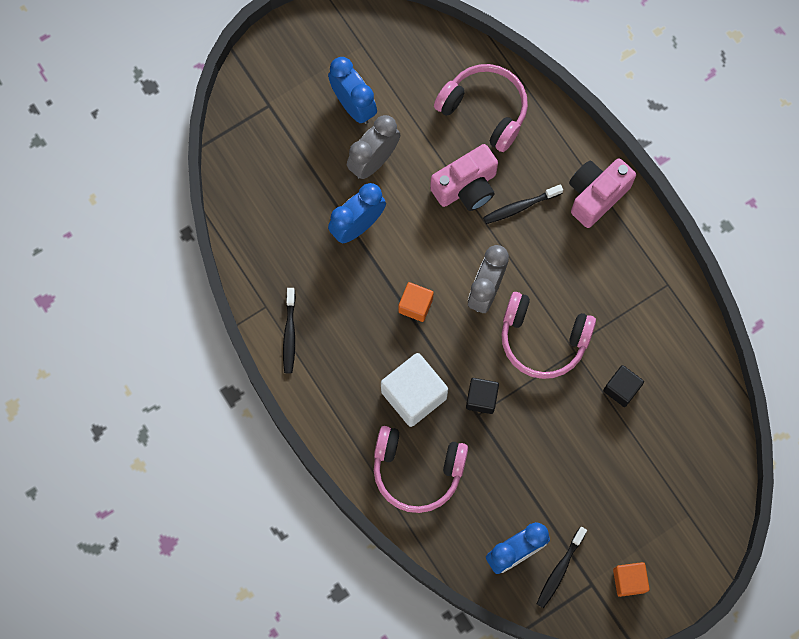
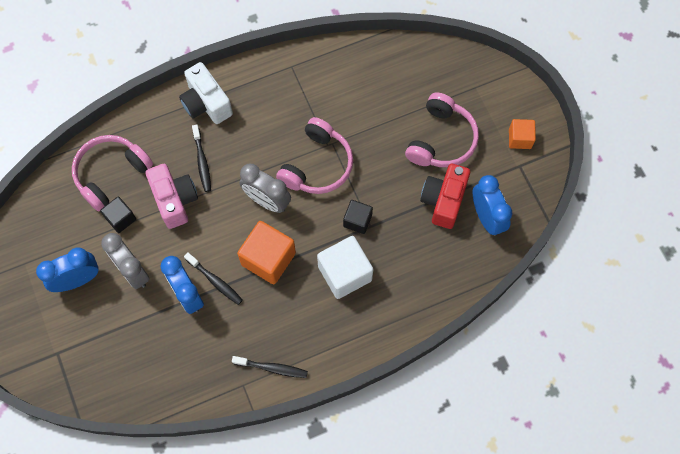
camera: 80 degrees left, 5 degrees down
(415, 305) = (268, 259): orange cube -> orange cube, size x1.74
(417, 471) = (409, 282): pink headphones -> pink headphones (441, 140)
(526, 497) = (443, 201): none -> red camera
(559, 570) = (505, 187): black toothbrush -> black toothbrush (215, 281)
(596, 195) = (206, 103): pink camera -> white camera
(621, 389) = (368, 115): black cube -> black cube (121, 218)

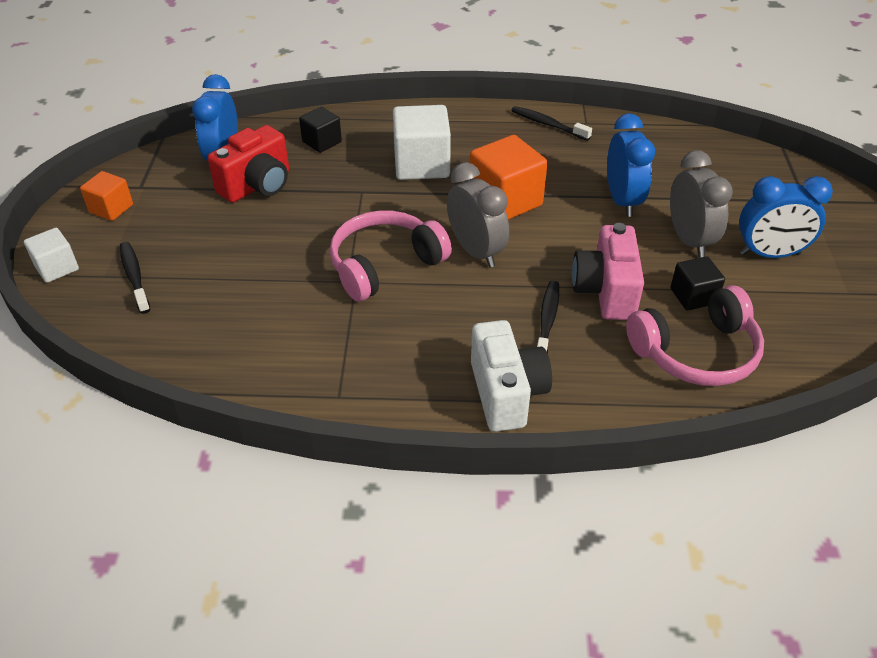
camera: 155 degrees left, 25 degrees down
(215, 281) = (582, 201): black toothbrush -> black toothbrush (134, 276)
(357, 220) = (373, 200): black cube -> black cube (322, 142)
(441, 140) = (204, 238): pink headphones -> none
(507, 81) = (57, 268): none -> white cube

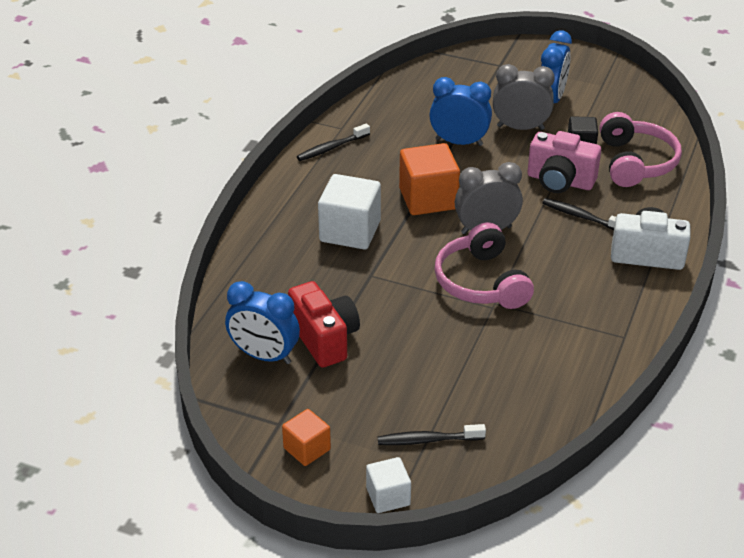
camera: 70 degrees left, 5 degrees down
(322, 142) = (275, 285): black cube -> none

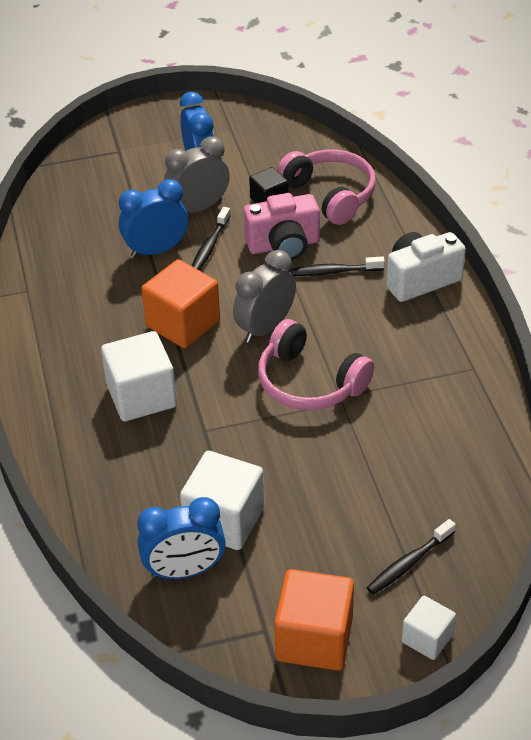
camera: 35 degrees left, 5 degrees up
(307, 449) = (314, 639): orange cube -> orange cube, size x1.74
(324, 339) = (224, 520): red camera -> white cube
(331, 148) = (38, 317): black toothbrush -> black toothbrush (209, 246)

